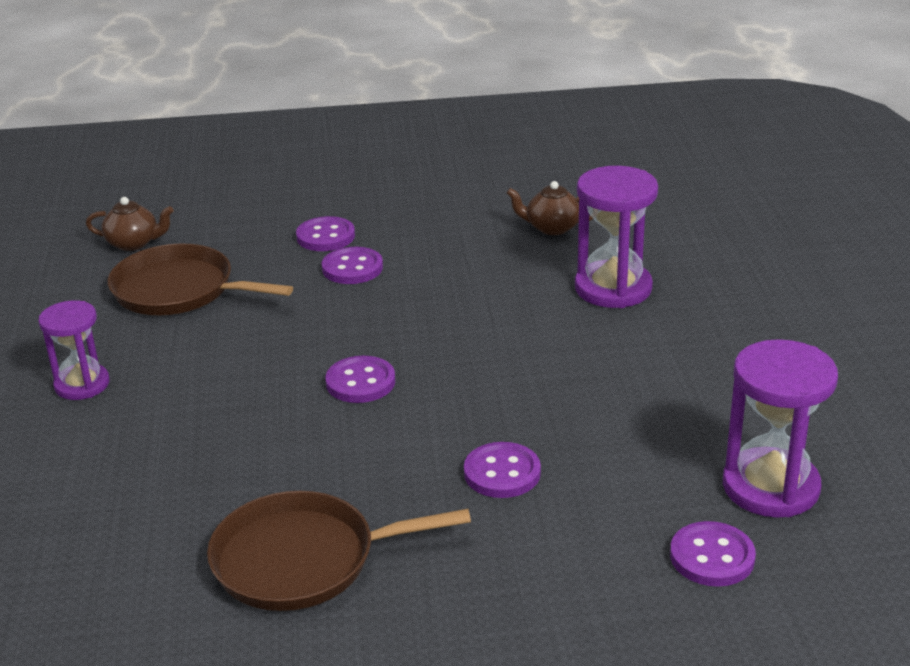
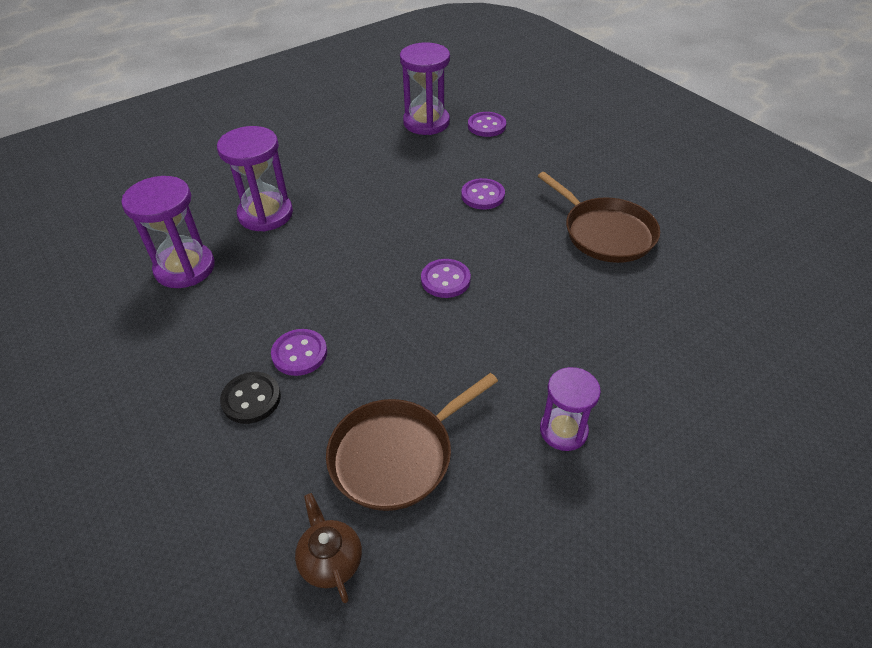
camera: 120 degrees left, 15 degrees up
(179, 290) = (396, 455): brown pan -> brown pan turned 60 degrees clockwise
(325, 236) = (251, 399): purple button -> black button
(552, 228) = (185, 268): brown teapot -> purple hourglass

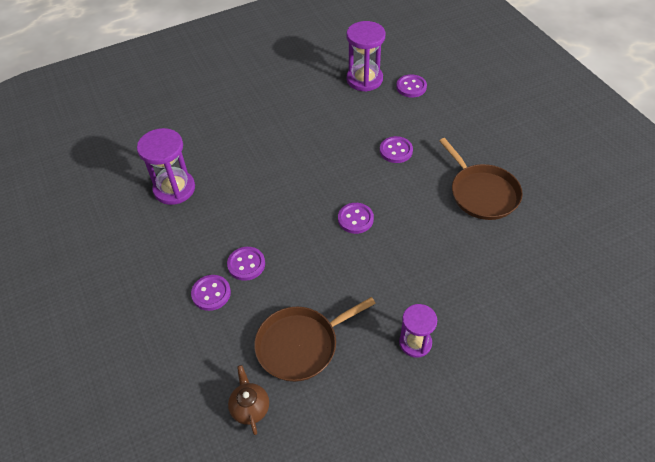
camera: 10 degrees right, 5 degrees up
(251, 399) = (211, 293): black button -> purple button
(265, 214) = (234, 150): purple hourglass -> none

